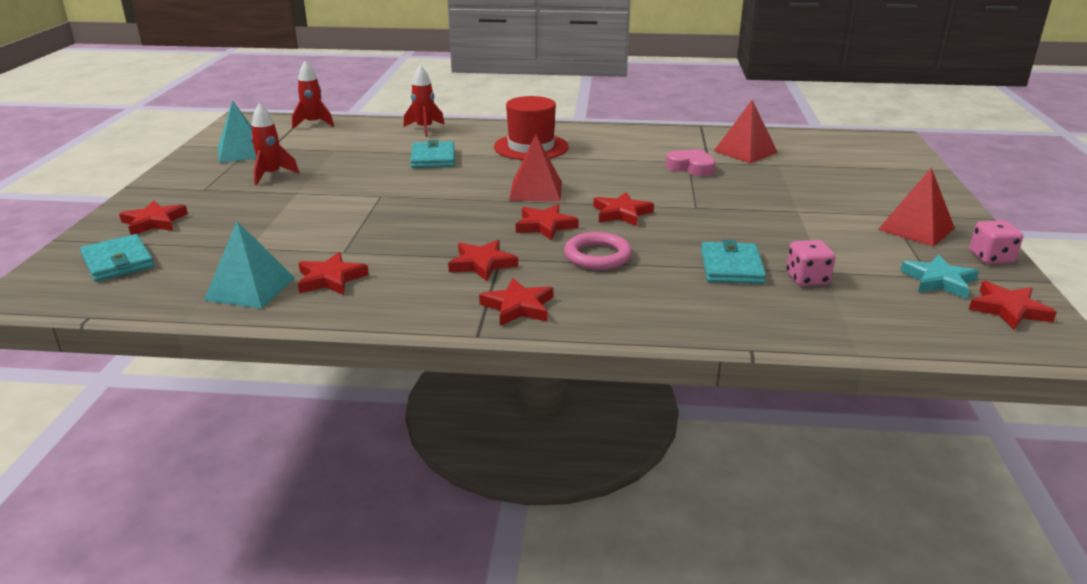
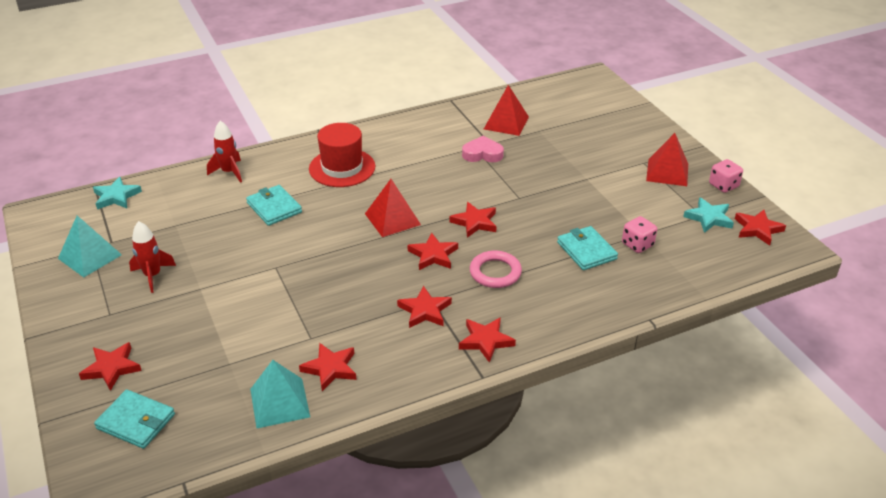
camera: 30 degrees left, 10 degrees up
(314, 124) = (116, 196): red rocket -> turquoise star

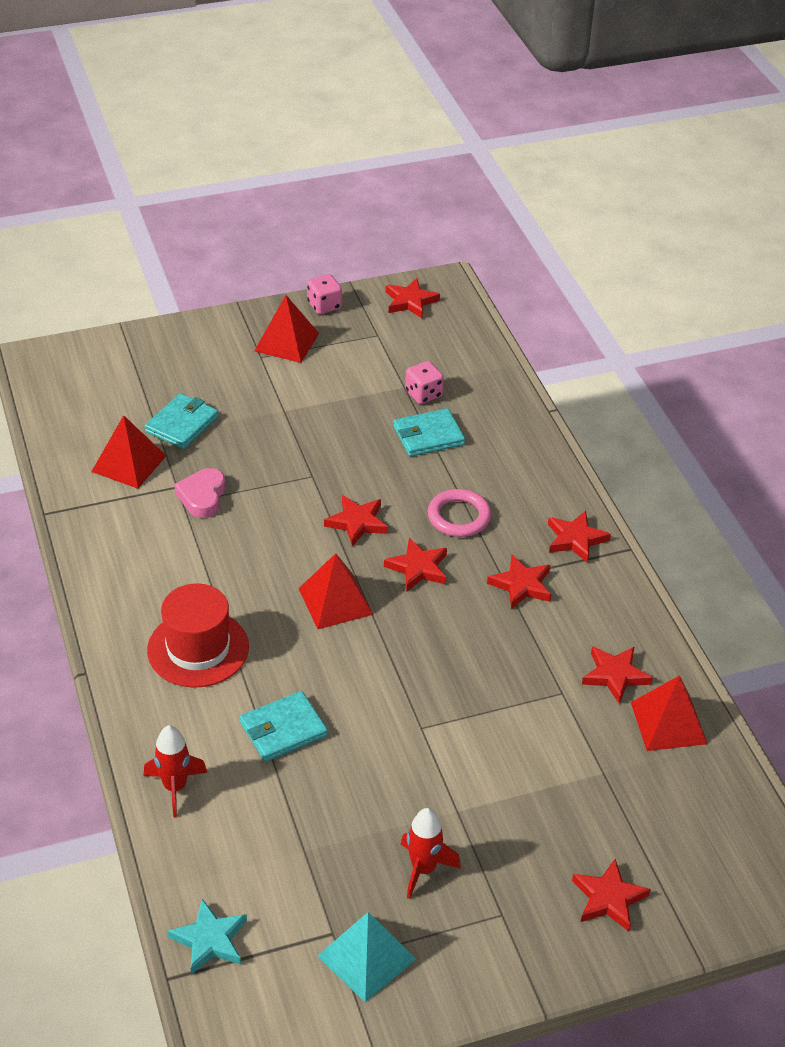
camera: 85 degrees left, 5 degrees up
(136, 421) = (699, 862): turquoise wallet -> turquoise wallet (182, 424)
(280, 403) = (668, 722): turquoise pyramid -> red pyramid
(709, 218) = (383, 331): turquoise star -> none

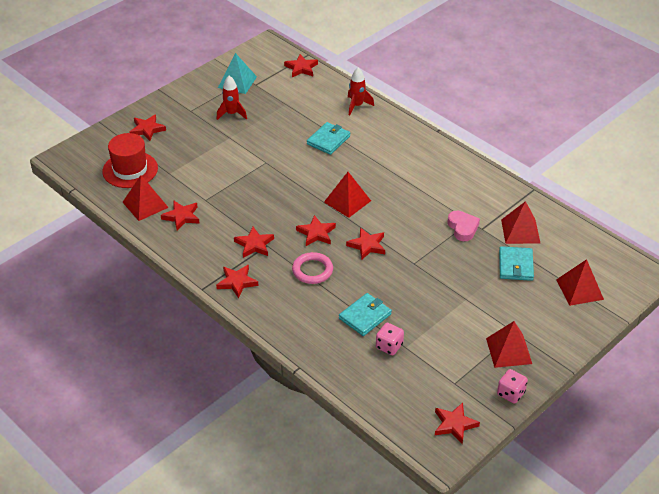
camera: 155 degrees right, 0 degrees up
(134, 371) = (579, 289): none -> red pyramid
(198, 648) = (395, 157): red hat -> red hat (130, 170)
(210, 940) = (301, 68): turquoise star -> red star

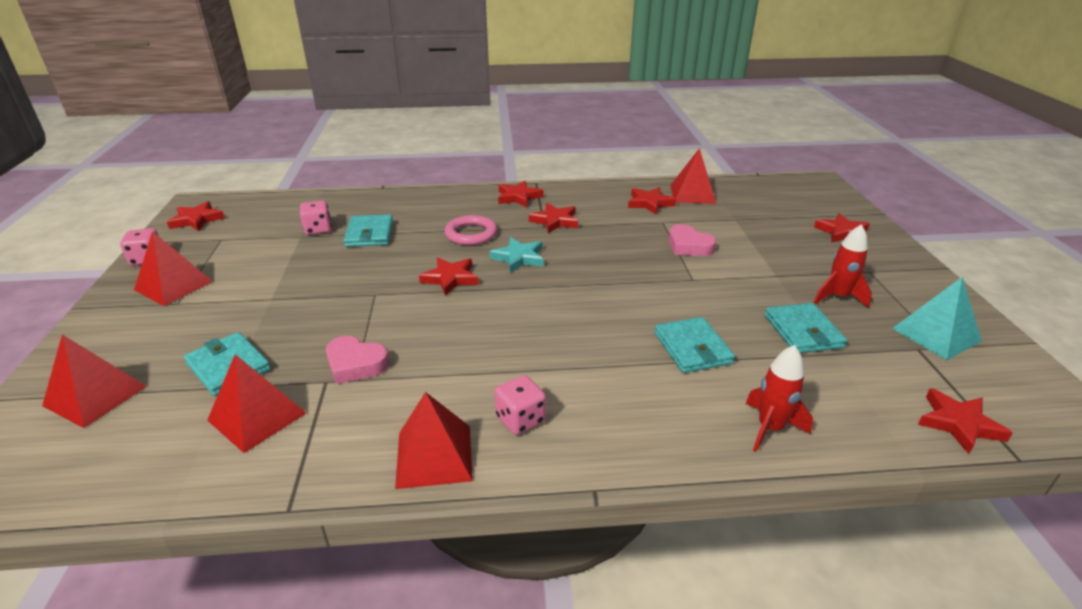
camera: 130 degrees right, 10 degrees down
(130, 170) = (764, 203): red hat -> none
(228, 177) = (688, 246): none -> pink heart
(277, 115) = (803, 331): none -> turquoise wallet
(316, 233) = (519, 258): red star -> turquoise star
(347, 201) = (541, 301): red pyramid -> red pyramid (434, 455)
(429, 163) = (520, 419): none -> pink dice

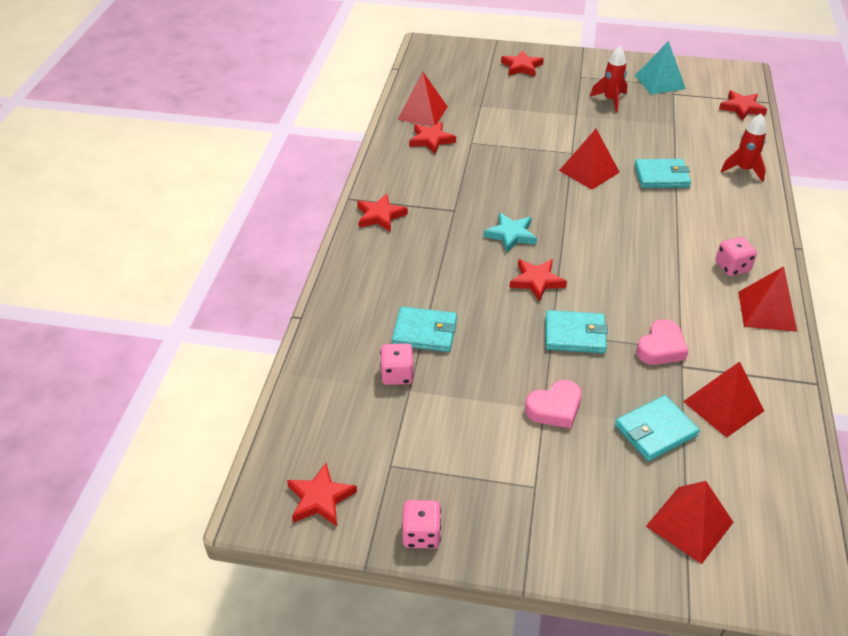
camera: 75 degrees left, 10 degrees up
(173, 285) = (496, 496): red pyramid -> red pyramid (589, 171)
(471, 234) = (452, 259): pink ring -> none
(555, 221) = (445, 201): red star -> none
(688, 246) = (519, 140): pink heart -> pink heart (555, 408)
(803, 331) = (649, 127): turquoise wallet -> turquoise wallet (574, 334)

